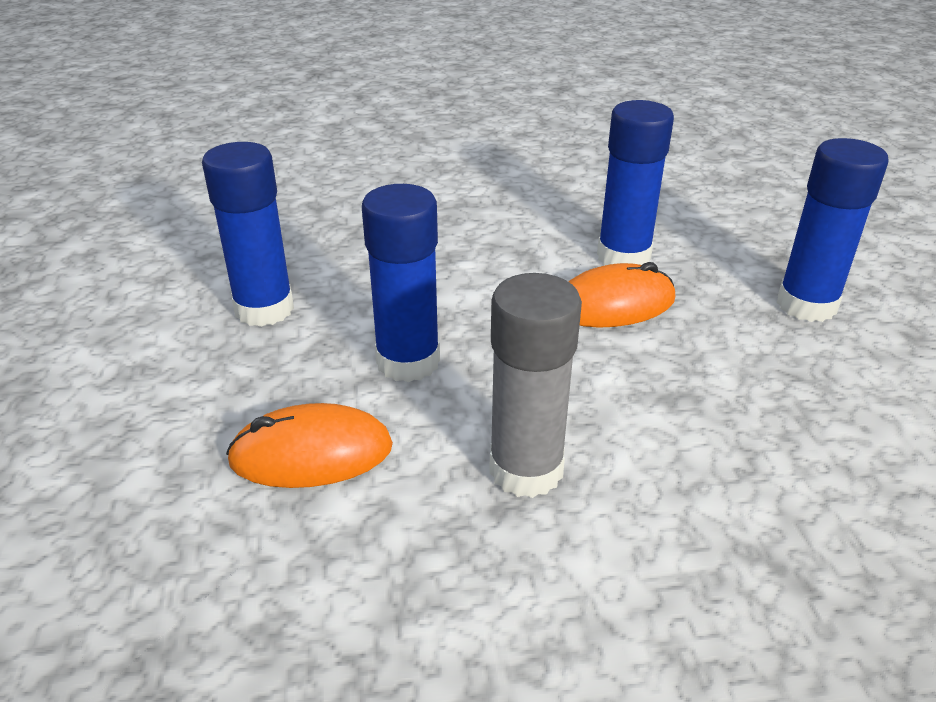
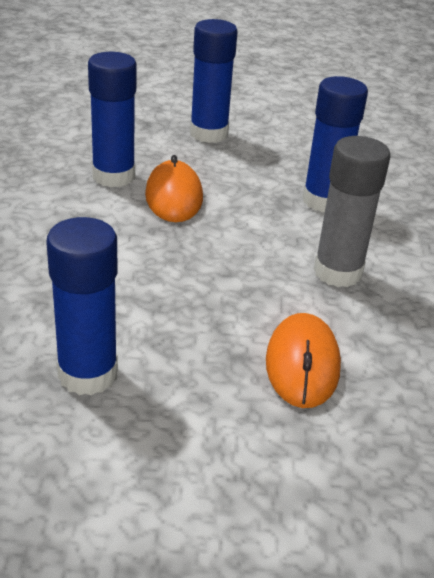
camera: 80 degrees left, 0 degrees up
(408, 362) = (206, 300): blue glue stick -> blue glue stick (323, 201)

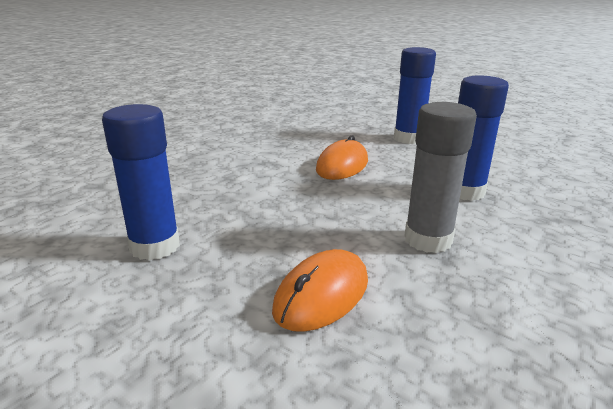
camera: 35 degrees right, 10 degrees down
(113, 176) = (313, 148): blue glue stick -> none

